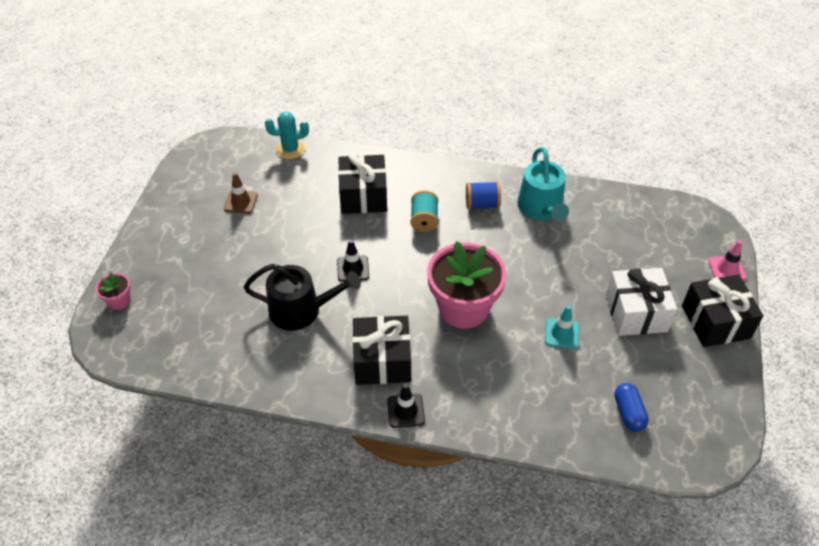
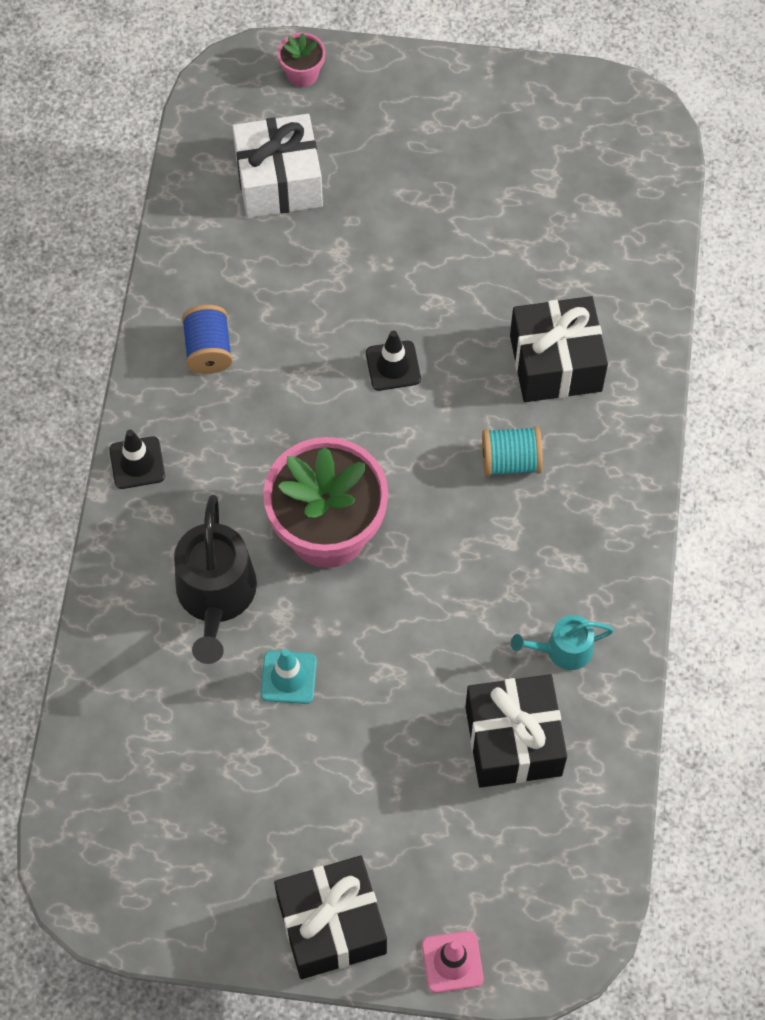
camera: 85 degrees right, 15 degrees up
(241, 202) = (517, 187): brown traffic cone -> none
(290, 149) = (653, 238): turquoise cactus -> none
(301, 310) = (305, 306): black watering can -> black watering can (216, 595)
(382, 361) = (220, 424): black gift -> black gift (513, 741)
(482, 204) = (560, 551): blue spool -> blue spool (208, 350)
(541, 208) = (563, 650): turquoise watering can -> turquoise watering can, size x0.56
(628, 413) = (147, 769): blue capsule -> none
(636, 313) = (340, 795): white gift -> white gift (279, 181)

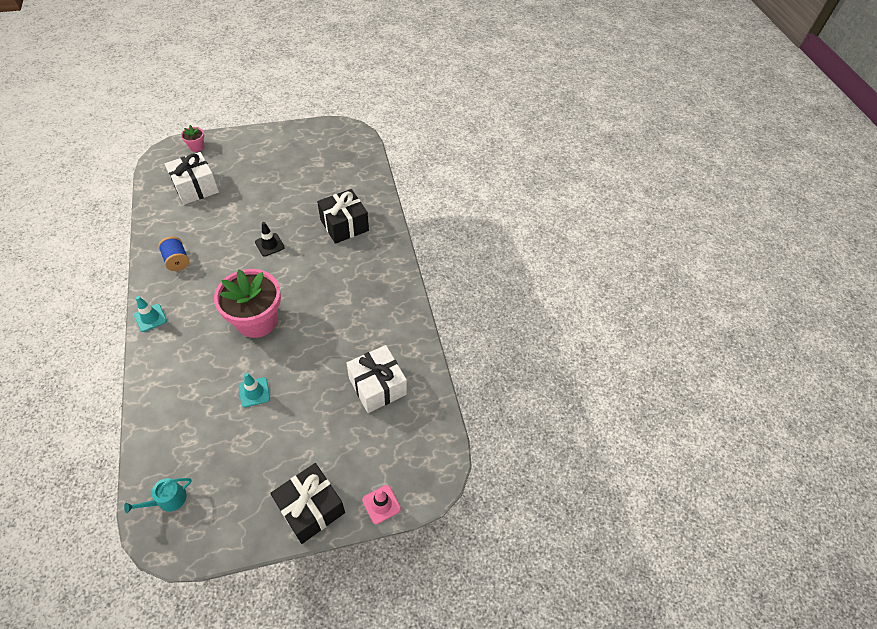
camera: 25 degrees left, 10 degrees down
(137, 463) = (150, 318): black traffic cone -> turquoise traffic cone
(216, 595) = (206, 366): black watering can -> none
(510, 461) = (336, 268): turquoise spool -> none
(513, 741) = (377, 386): black gift -> white gift
(563, 650) = (387, 338): turquoise watering can -> turquoise watering can (168, 500)

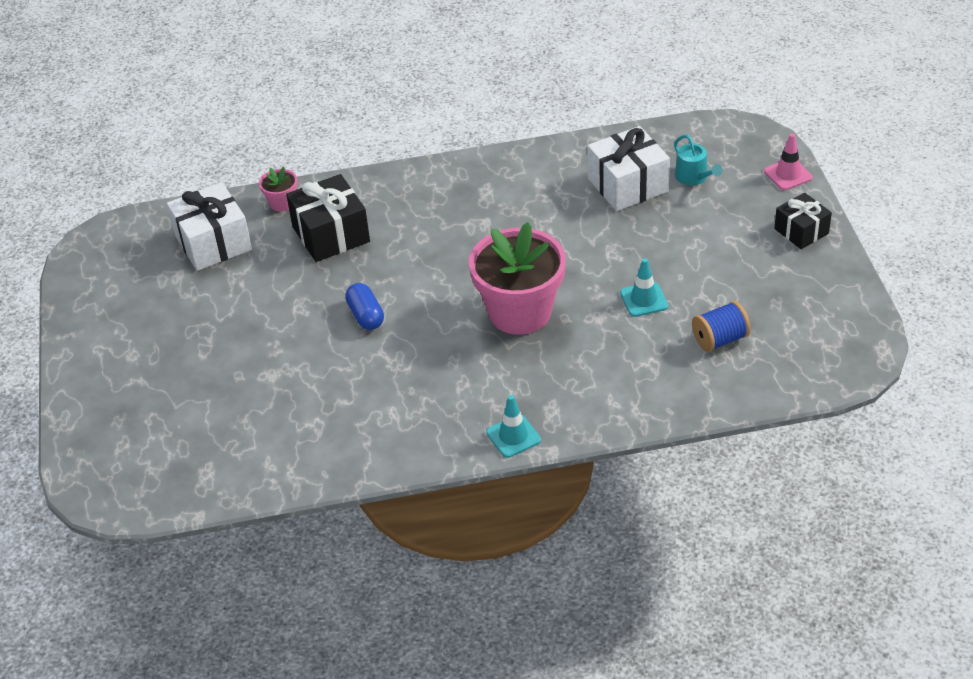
camera: 80 degrees left, 10 degrees down
(168, 500) = (809, 360): turquoise watering can -> turquoise watering can (694, 177)
(177, 261) = (392, 425): blue spool -> blue spool (720, 339)
(196, 187) = (212, 431): white gift -> white gift (213, 243)
(197, 147) = (93, 449): pink flower pot -> pink flower pot (282, 203)
(269, 245) = (365, 316): black traffic cone -> blue capsule
(311, 508) = (801, 231): black gift -> black gift, size x0.62

